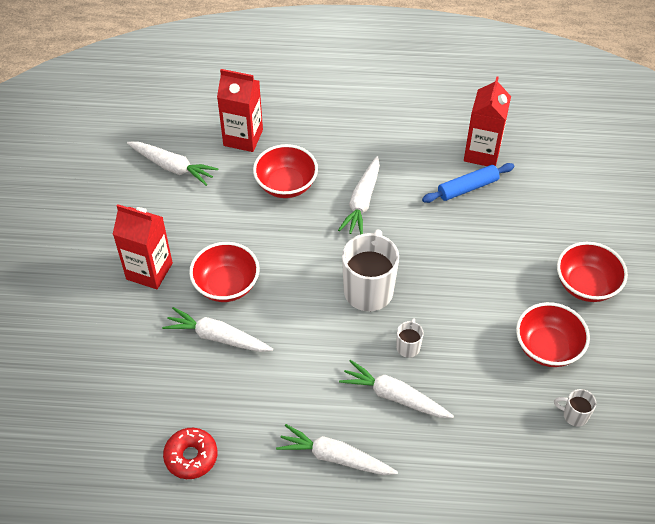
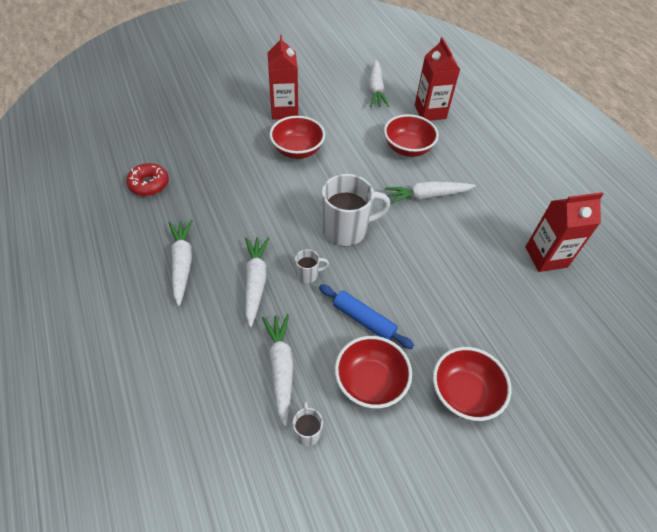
camera: 60 degrees right, 0 degrees up
(217, 337) = (251, 162): white carrot -> white carrot (281, 368)
(467, 188) = (499, 259): blue rolling pin -> blue rolling pin (364, 320)

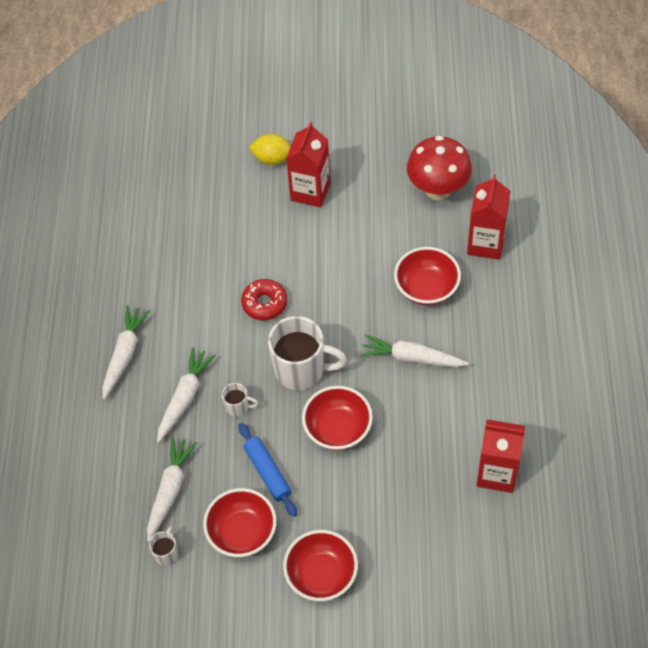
camera: 30 degrees right, 5 degrees up
(149, 184) = (126, 250): red donut -> red donut (264, 303)
(243, 98) = (272, 159): none -> yellow lemon
(297, 150) = (299, 253): red bowl -> red bowl (338, 429)
(376, 89) = (438, 189): white carrot -> red mushroom

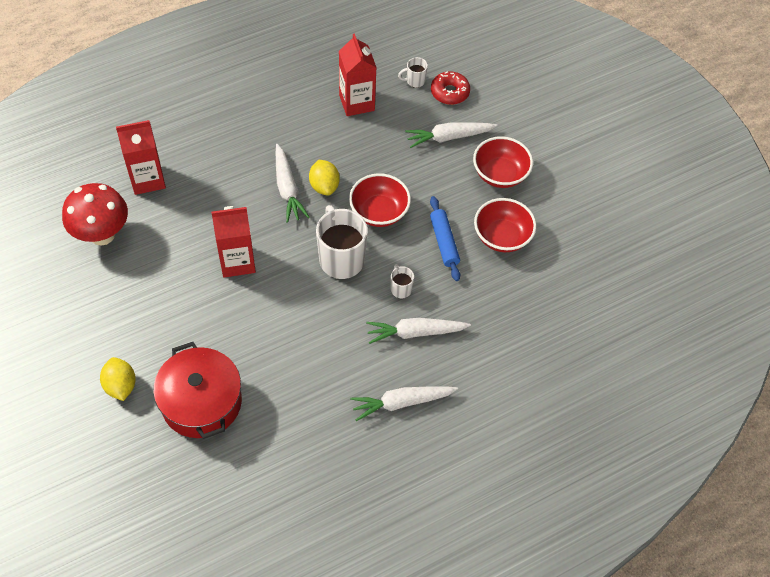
camera: 125 degrees left, 0 degrees up
(167, 553) = (551, 278): white mug -> white mug (415, 81)
(170, 491) = (501, 302): white carrot -> white carrot (449, 137)
(222, 208) = (201, 402): none -> red pot
(264, 303) = (290, 316): red donut -> red donut (449, 92)
(268, 472) = (444, 242): blue rolling pin -> blue rolling pin turned 45 degrees counterclockwise
(310, 191) = (147, 334): red carton -> red carton (237, 261)
(397, 392) = (324, 186): none -> yellow lemon
(426, 288) = (214, 204): red bowl -> none

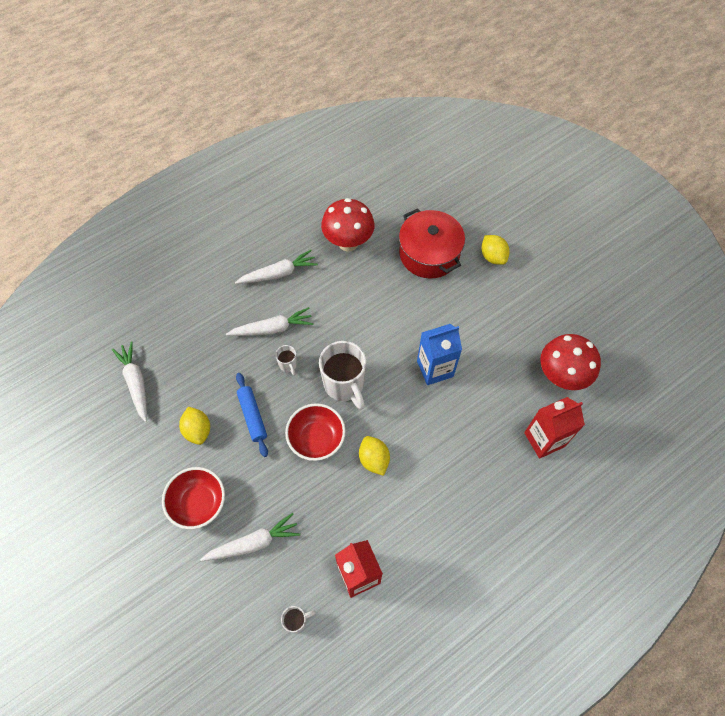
camera: 175 degrees right, 5 degrees up
(237, 261) = (435, 369): red carton -> blue carton
(287, 188) = (409, 451): white carrot -> white carrot (136, 383)
(304, 434) = (348, 242): none -> red mushroom
(449, 92) = (255, 610): red donut -> none
(502, 237) = (198, 430): red bowl -> yellow lemon

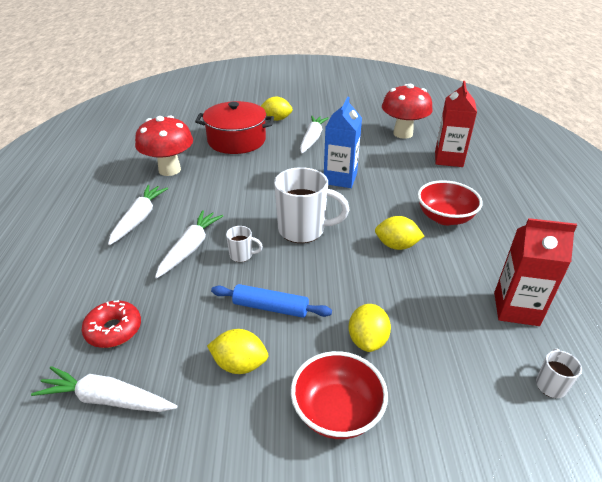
camera: 55 degrees left, 25 degrees down
(179, 345) = (114, 330): none -> red donut
(253, 543) = (428, 380): white carrot -> white carrot (312, 139)
(263, 490) = (367, 340): none -> yellow lemon
(316, 439) = (342, 272): red bowl -> red bowl (444, 217)

